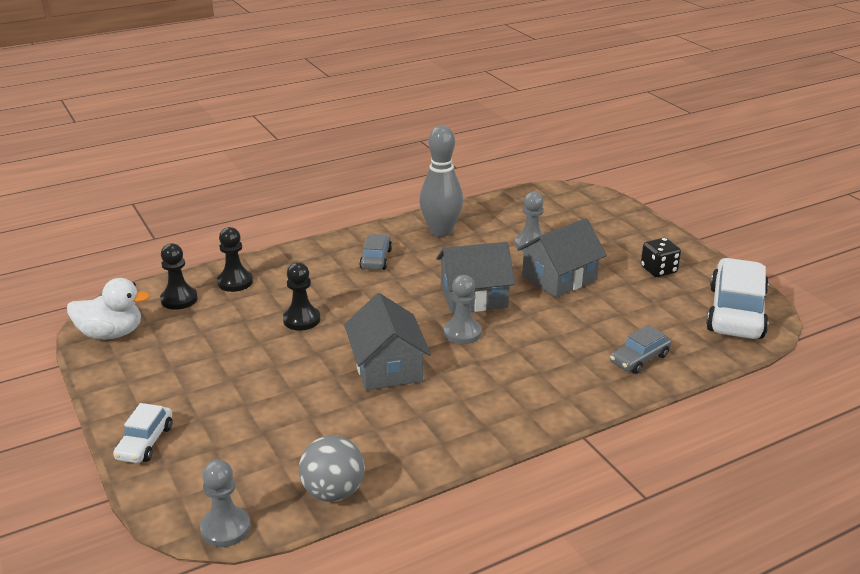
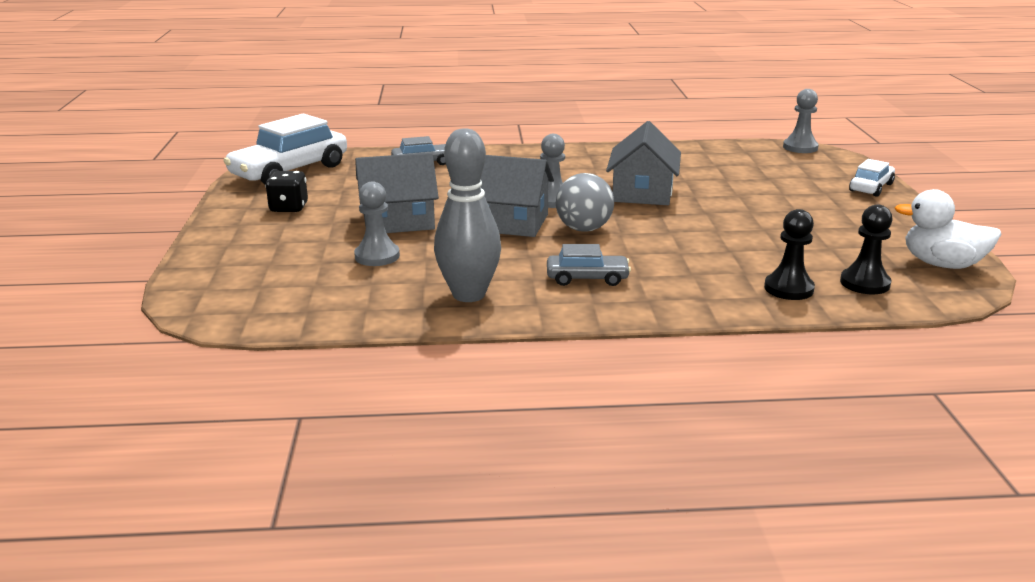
camera: 155 degrees left, 5 degrees down
(301, 320) = (711, 237): black pawn -> none
(333, 492) = (721, 148): grey ball -> grey ball (584, 229)
(376, 259) = (587, 278): grey car -> grey car turned 120 degrees counterclockwise

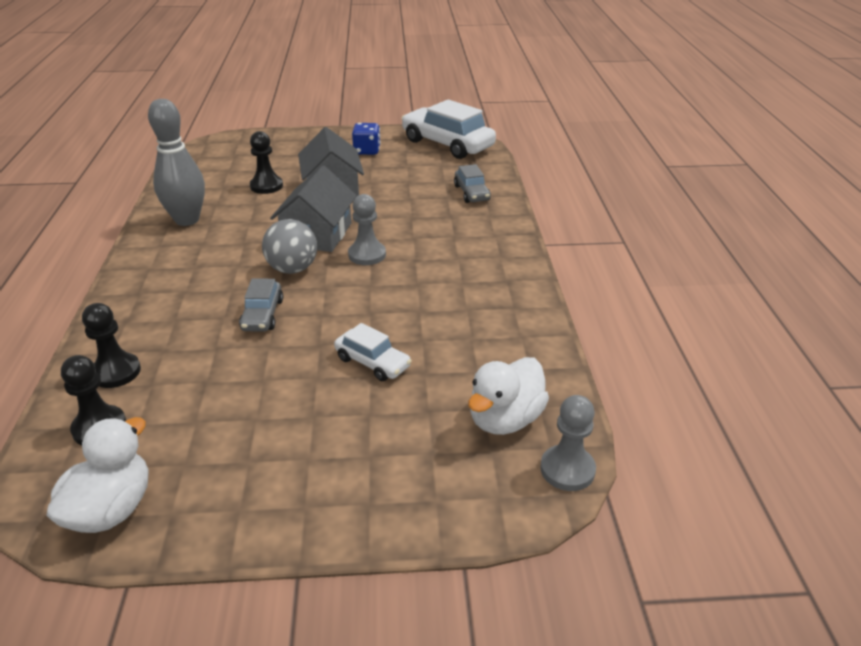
camera: 90 degrees right, 10 degrees up
(289, 208) = (367, 151): black dice -> blue dice
(377, 256) = (266, 186): grey pawn -> black pawn
(587, 278) = (190, 267): grey car -> grey car (262, 315)
(642, 192) = (383, 307): grey house -> none
(764, 159) = (505, 419): none -> white duck
(871, 187) = (382, 512): white car -> white car (372, 362)

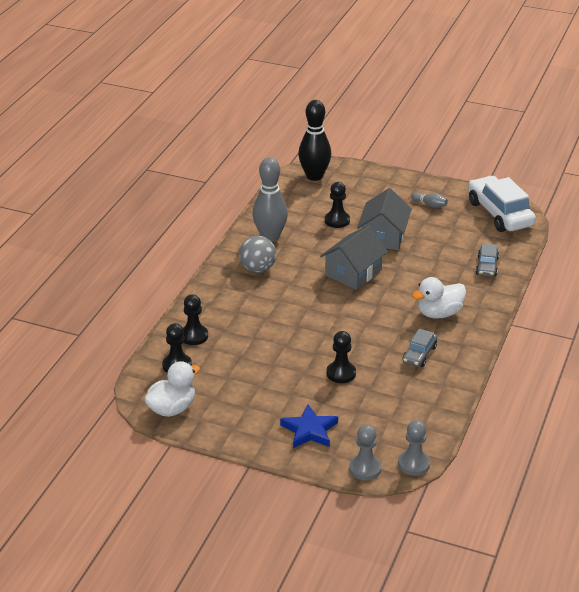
camera: 25 degrees right, 0 degrees up
(216, 151) = (314, 176): none -> black bowling pin
(262, 315) = (290, 323): grey car -> grey car (419, 354)
(292, 269) = (323, 296): grey ball -> grey ball (258, 269)
(367, 151) = (430, 205): blue dice -> grey bowling pin
(367, 255) = (378, 298): grey pawn -> grey pawn (365, 468)
(372, 362) = (341, 373): white car -> black pawn
(373, 468) = (309, 430): none -> blue star
(505, 419) = (398, 428): white duck -> white duck (439, 313)

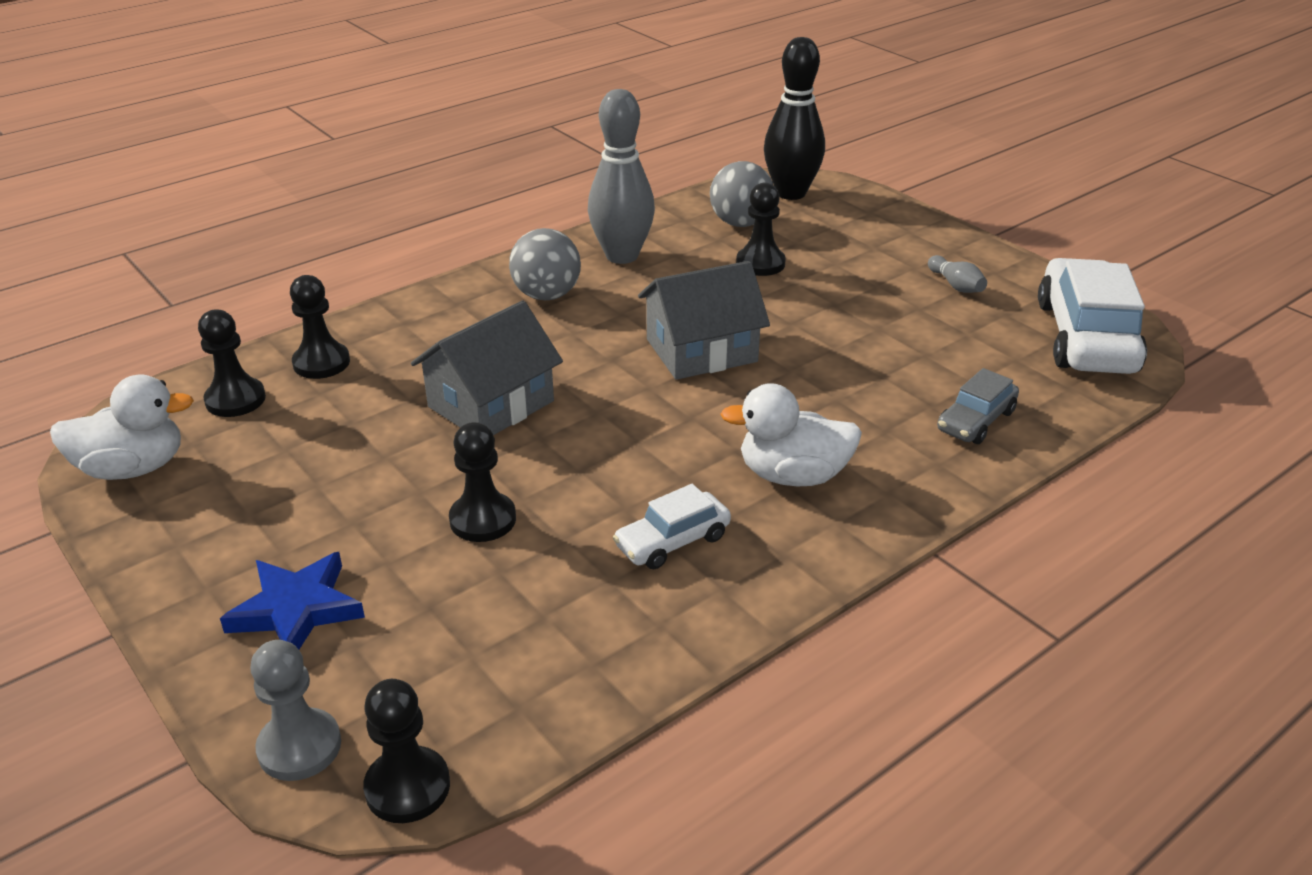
camera: 30 degrees right, 0 degrees up
(307, 201) = (740, 223): none -> grey ball
(383, 236) = (818, 309): grey house -> grey house (491, 404)
(413, 464) = (407, 787): grey pawn -> black pawn
(419, 354) = (672, 541): grey car -> white car

